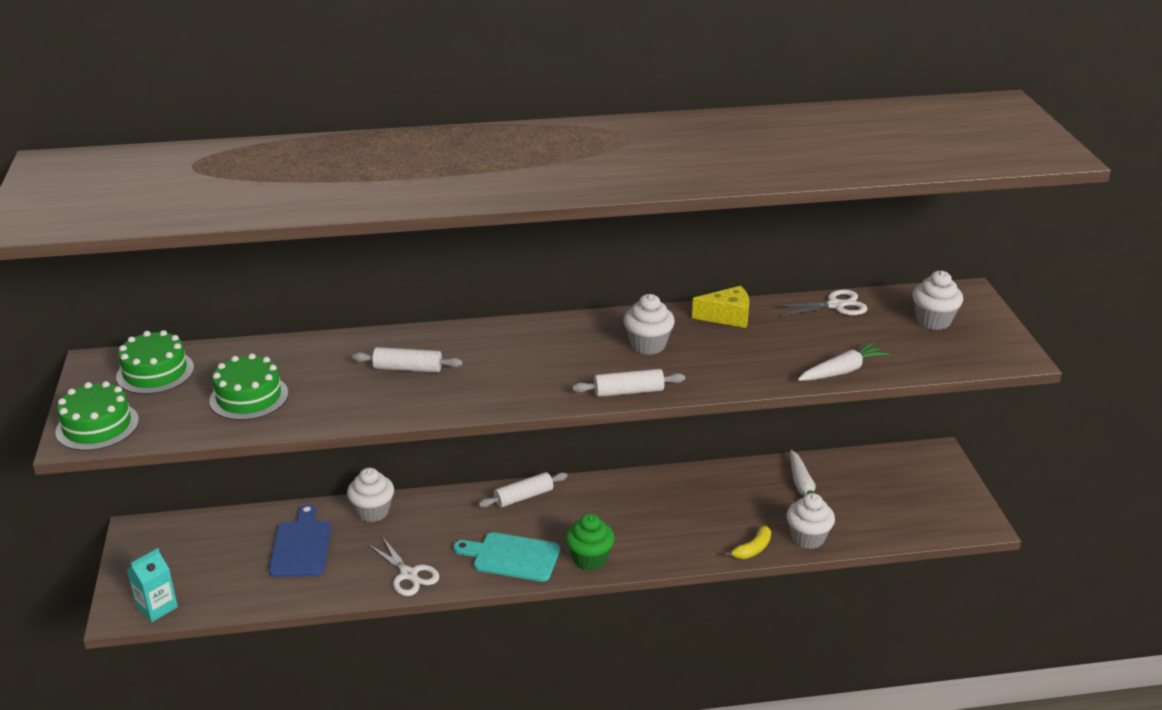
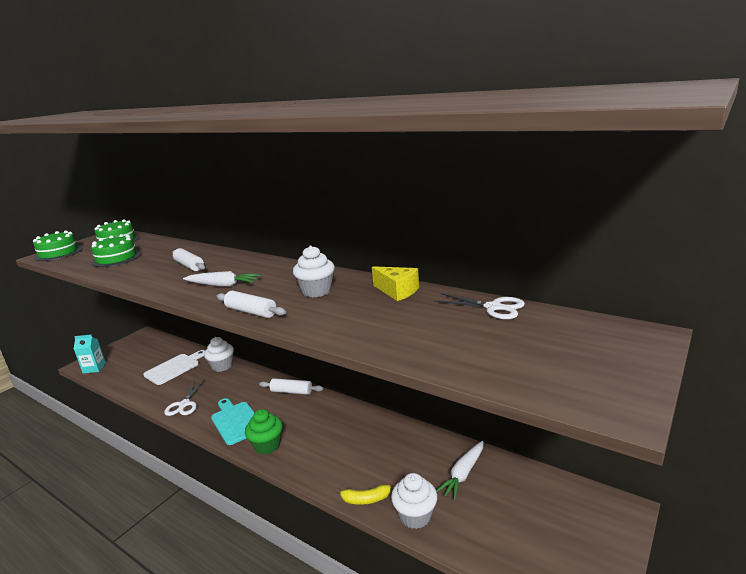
camera: 45 degrees right, 10 degrees down
(301, 546) = (174, 368): blue cutting board -> white cutting board
(842, 371) = (412, 353): white carrot -> white carrot (223, 285)
(933, 321) = (569, 345): white cupcake -> none

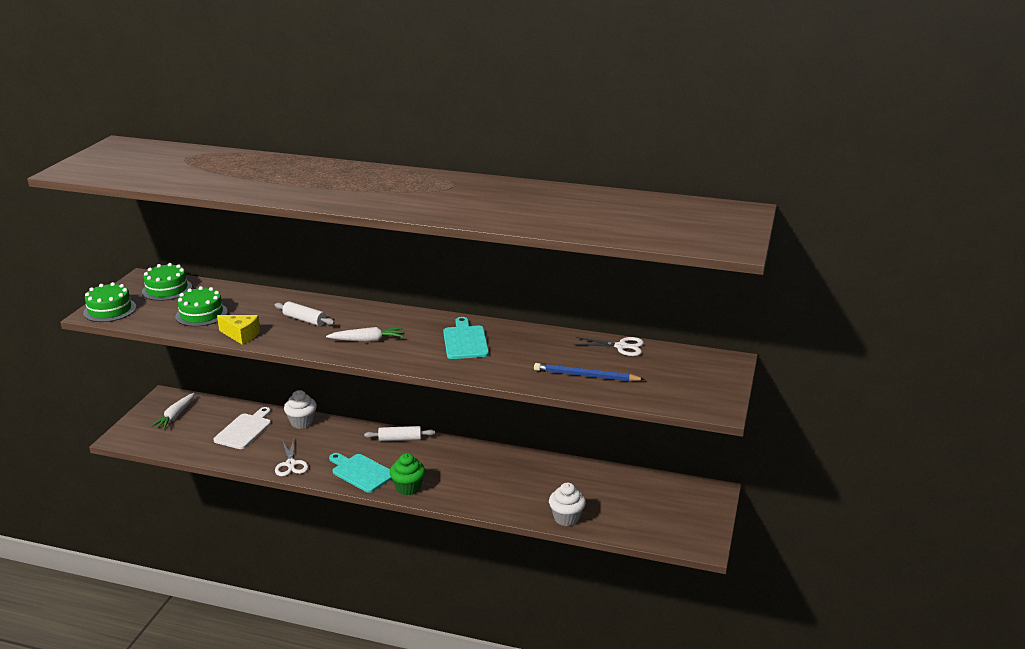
camera: 20 degrees left, 5 degrees up
(94, 368) = (139, 440): turquoise carton -> none
(251, 312) = (422, 365): white rolling pin -> none
(316, 291) = (465, 341): white cupcake -> turquoise cutting board
(365, 499) = (521, 514): yellow banana -> none
(397, 291) = (537, 337): yellow cheese -> yellow cheese (241, 335)
(430, 339) = (586, 376): none -> blue pencil
(463, 474) = (593, 485): white carrot -> white carrot (175, 416)

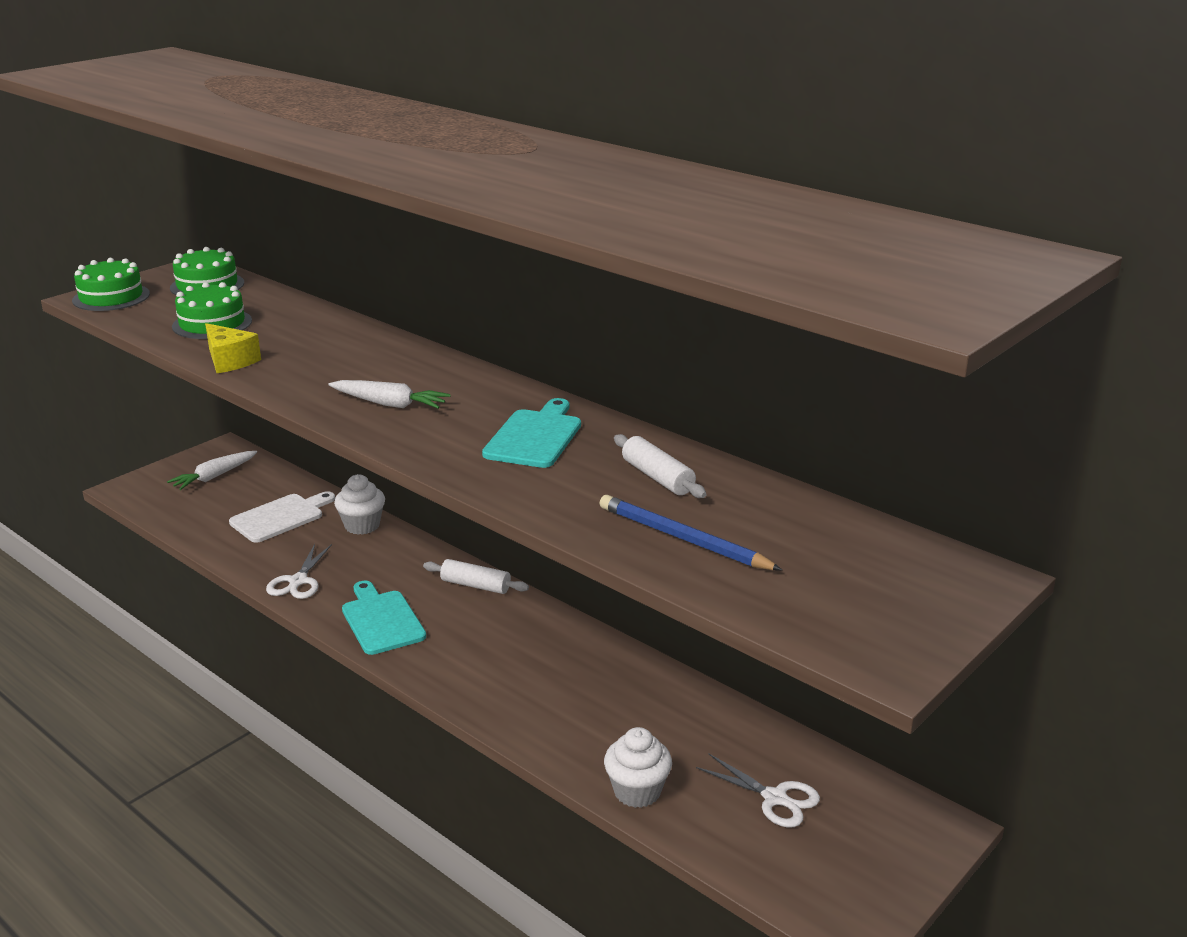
camera: 25 degrees right, 0 degrees up
(304, 320) = (335, 358): white rolling pin -> white rolling pin (658, 477)
(408, 488) = (428, 663): green cupcake -> none
(621, 347) = (792, 504): white scissors -> white scissors (774, 798)

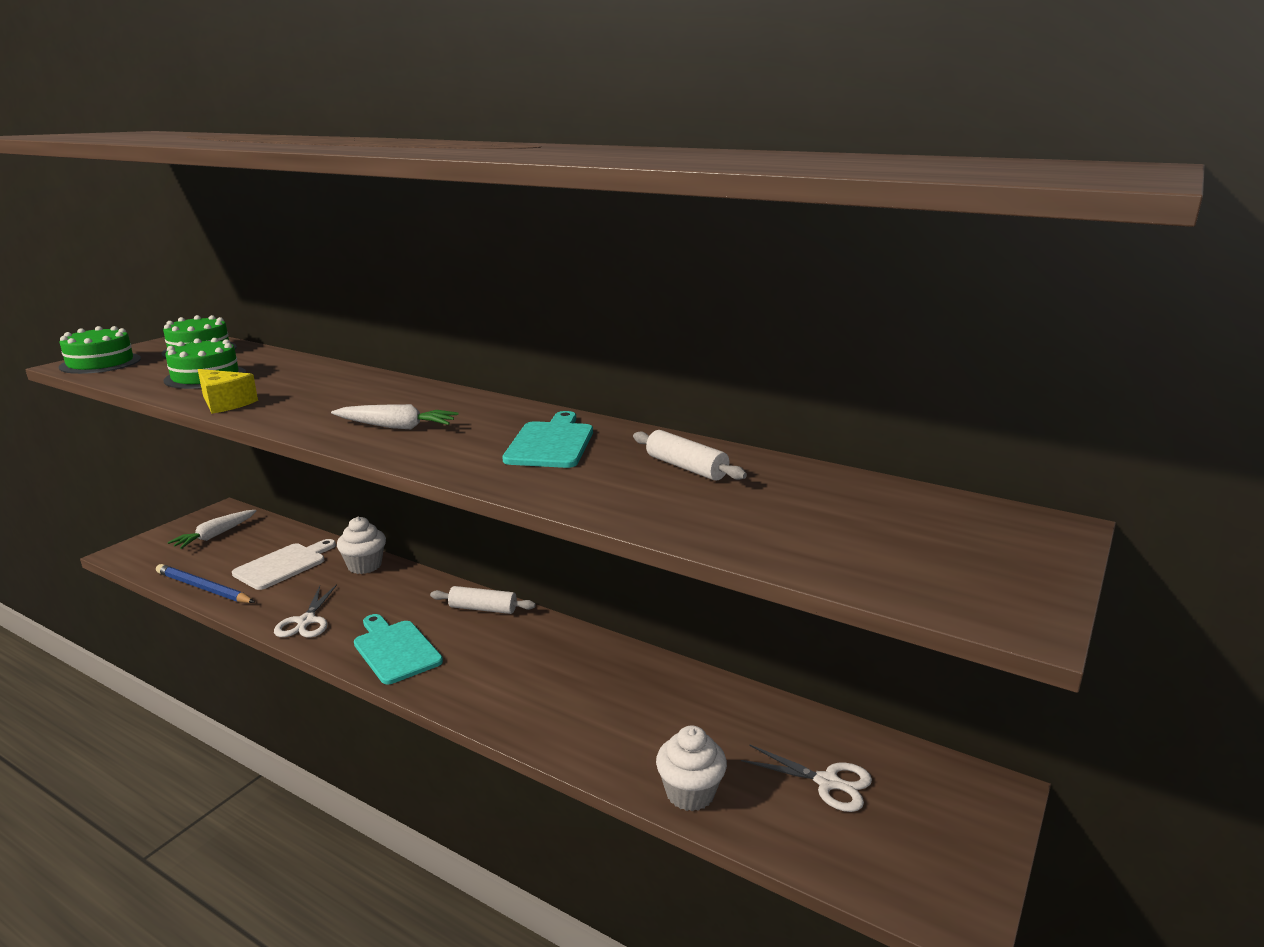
camera: 10 degrees left, 5 degrees down
(683, 539) = (738, 517): blue pencil -> blue pencil (204, 588)

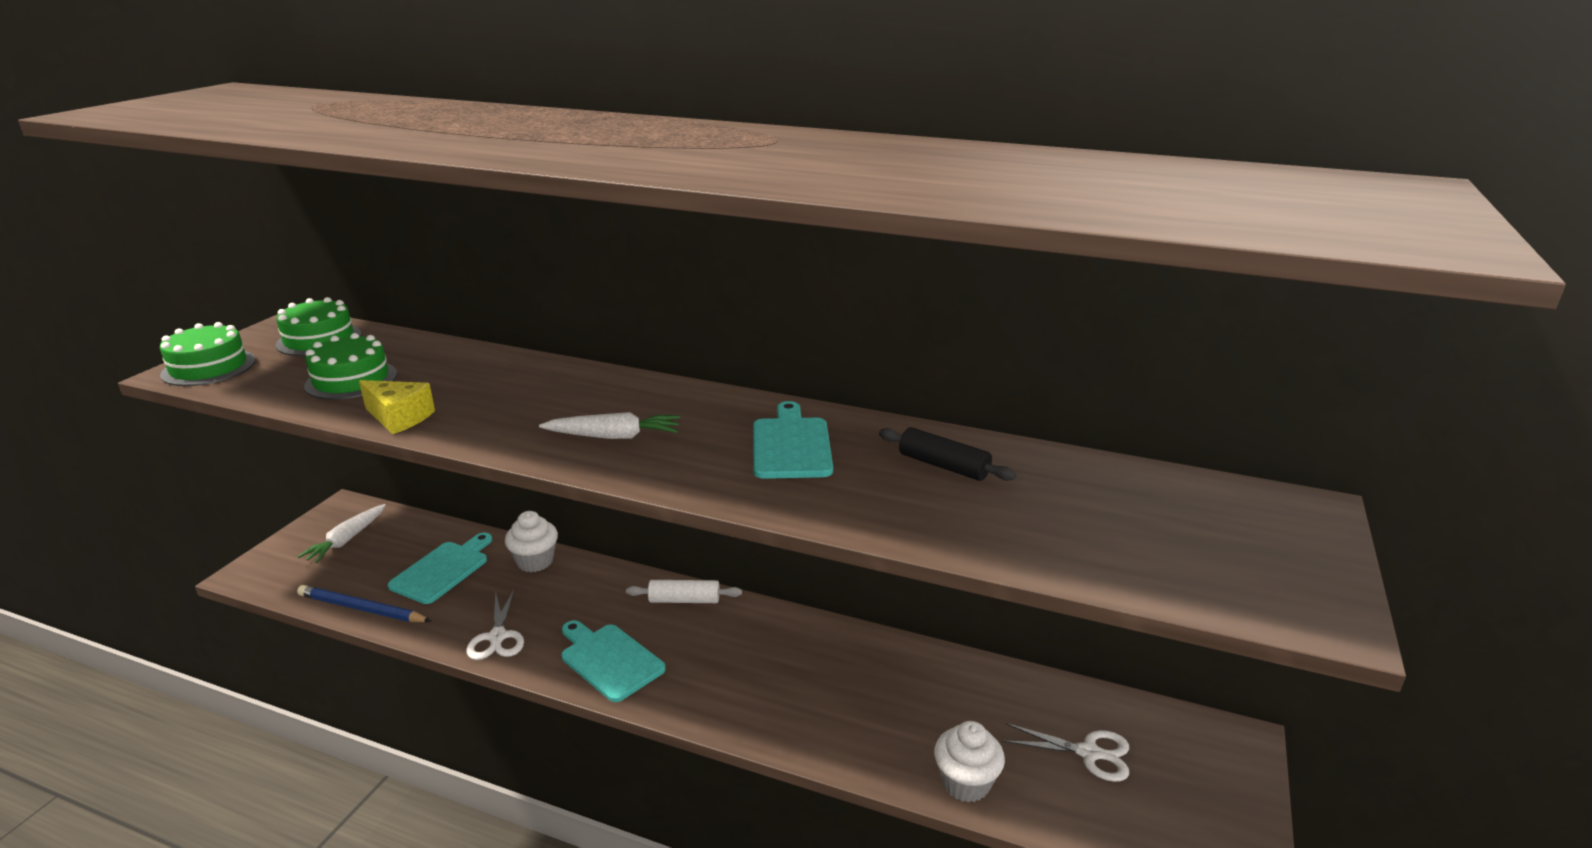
camera: 10 degrees left, 5 degrees up
(283, 565) = (442, 570): white cutting board -> turquoise cutting board
(686, 467) = (943, 466): white rolling pin -> black rolling pin

